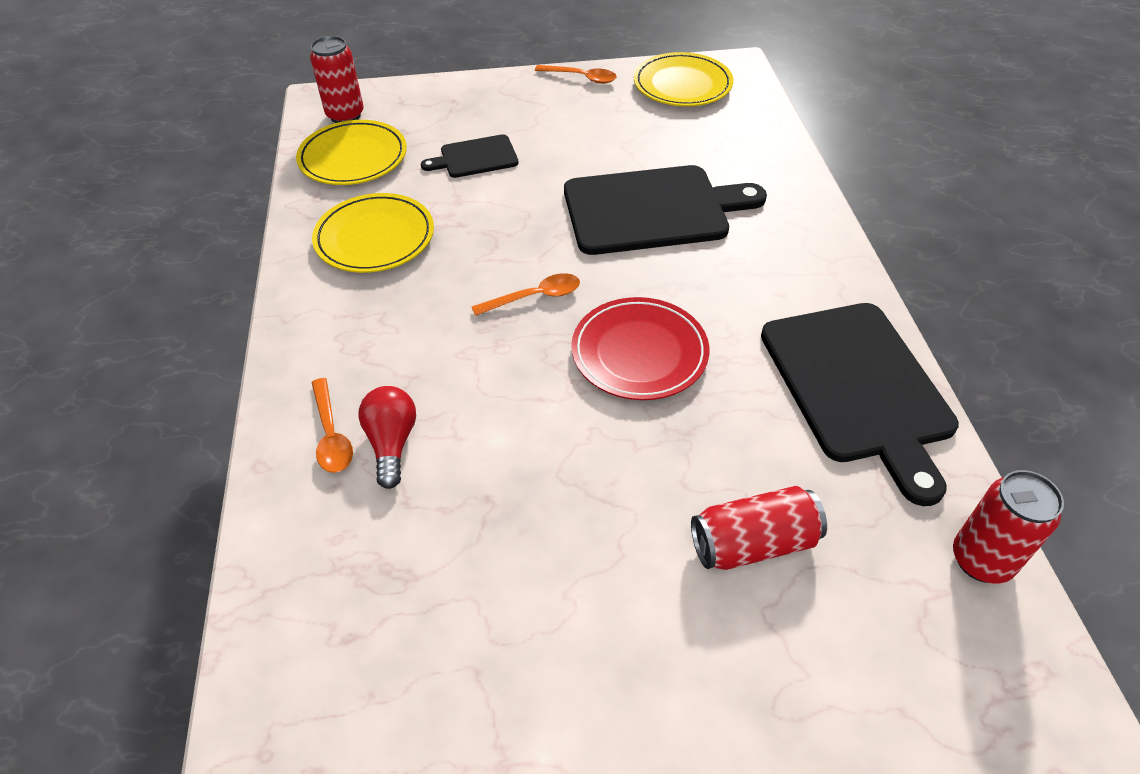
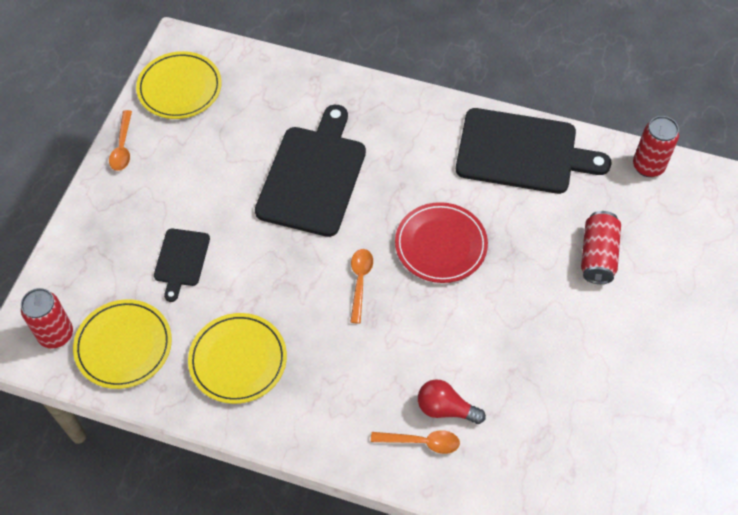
camera: 65 degrees left, 10 degrees up
(581, 78) = (122, 147): orange spoon -> orange spoon turned 135 degrees clockwise

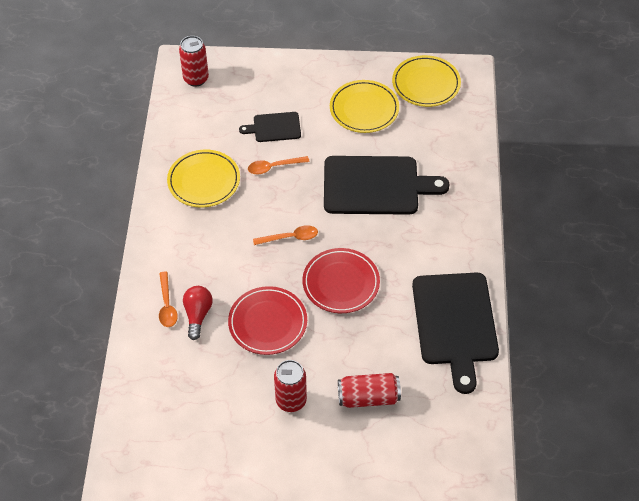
camera: 75 degrees right, 5 degrees down
(122, 147) = (359, 67): orange spoon -> orange spoon (273, 167)
(123, 346) = (197, 116): yellow plate -> yellow plate (364, 109)
(476, 333) = (267, 323): none -> red plate
(648, 166) = (478, 424): red can -> red can (291, 401)

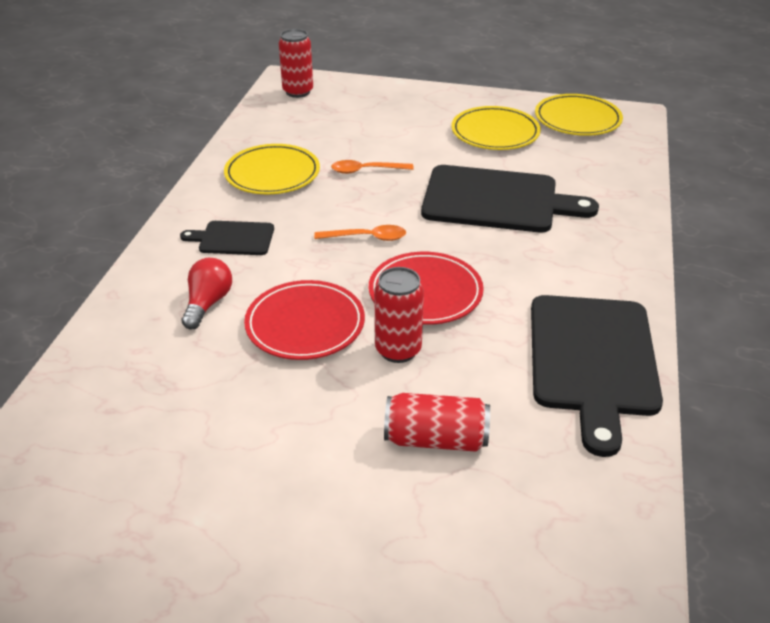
camera: 10 degrees right, 15 degrees down
(167, 305) = (170, 288): orange spoon -> none
(274, 127) = (378, 137): black cutting board -> black cutting board (233, 238)
(291, 401) = (309, 426): red can -> red can (398, 350)

